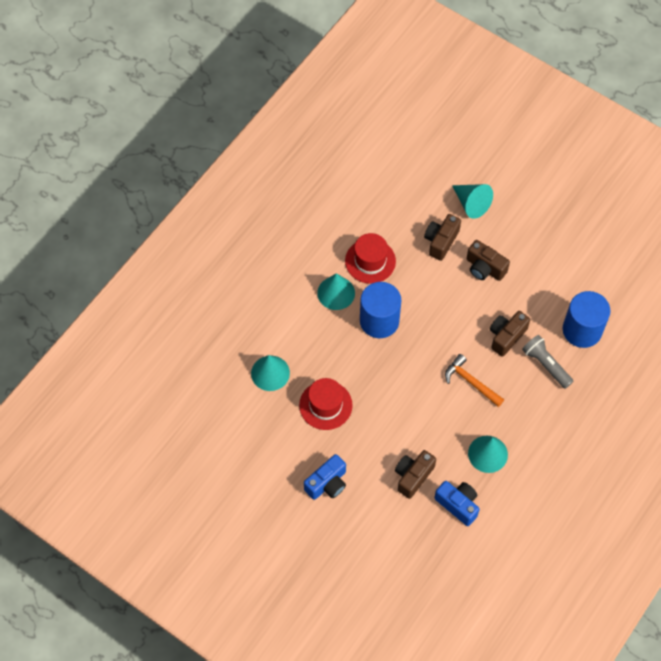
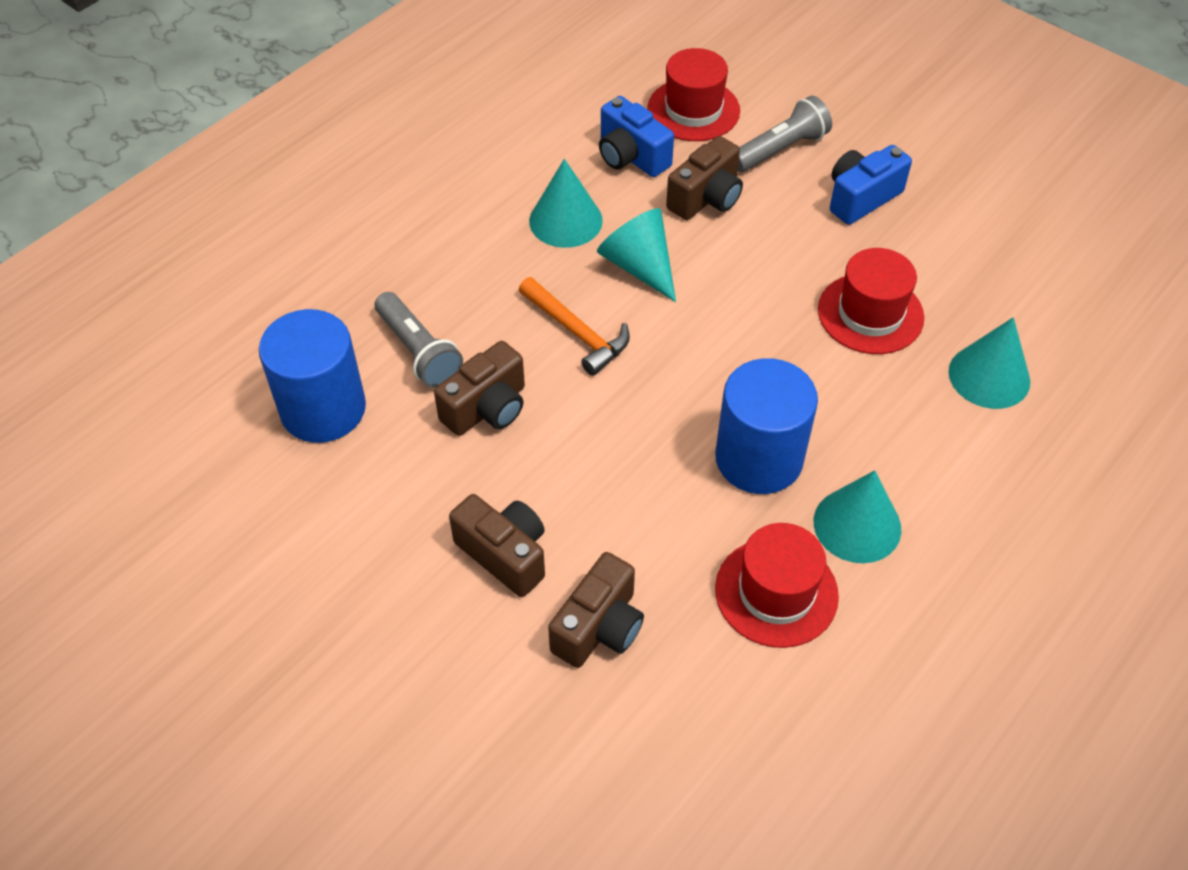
camera: 175 degrees left, 10 degrees down
(372, 517) = (780, 149): none -> grey flashlight
(425, 546) = (693, 110): none -> red hat
(471, 204) = (506, 722): turquoise cone -> turquoise cone (639, 266)

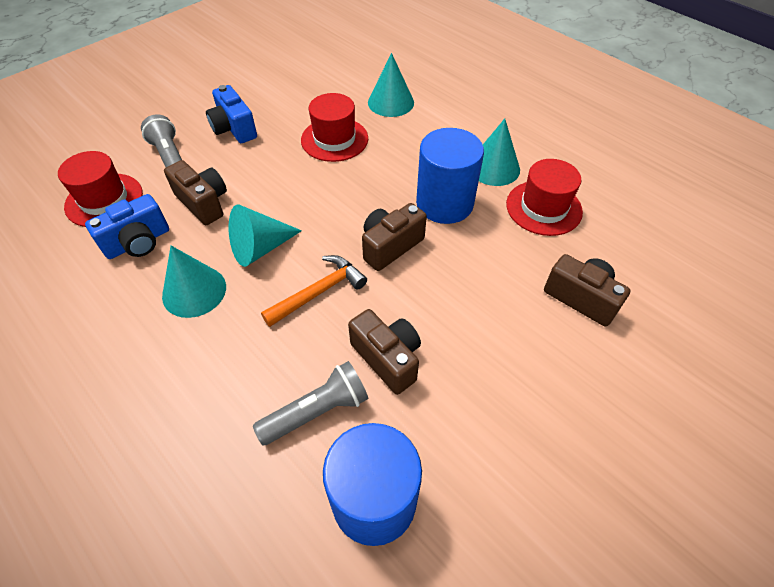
camera: 85 degrees left, 0 degrees up
(504, 554) = (527, 352): brown camera -> brown camera (390, 246)

